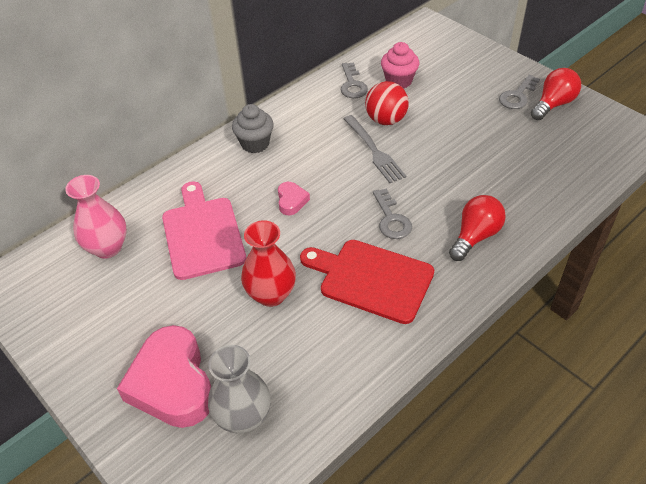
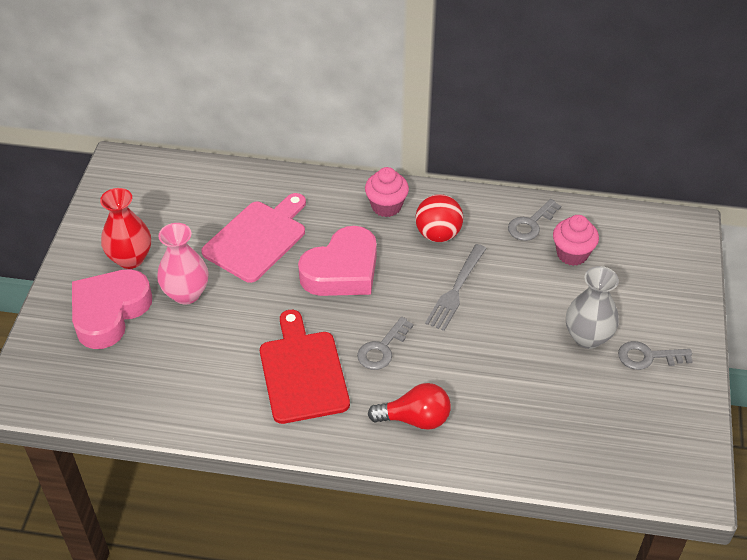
camera: 50 degrees right, 0 degrees up
(107, 247) = (197, 194): pink vase -> pink vase (186, 293)
(243, 417) = (112, 370): grey vase -> grey vase (587, 337)
(255, 144) = (386, 206): grey cupcake -> pink cupcake
(271, 294) = (233, 318): red vase -> red vase (130, 258)
(291, 201) = (342, 270): pink heart -> pink heart, size x2.23
(386, 120) = (506, 275): red ball -> red ball (438, 234)
(553, 104) = (665, 392): red light bulb -> none

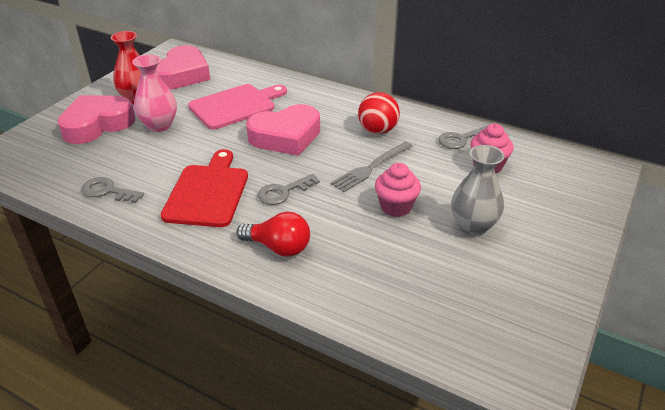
camera: 20 degrees right, 10 degrees down
(160, 204) = (182, 75): none -> pink heart
(386, 206) = (346, 106): pink cupcake -> pink cupcake (396, 207)
(648, 357) = (526, 255): grey key -> grey key (108, 191)

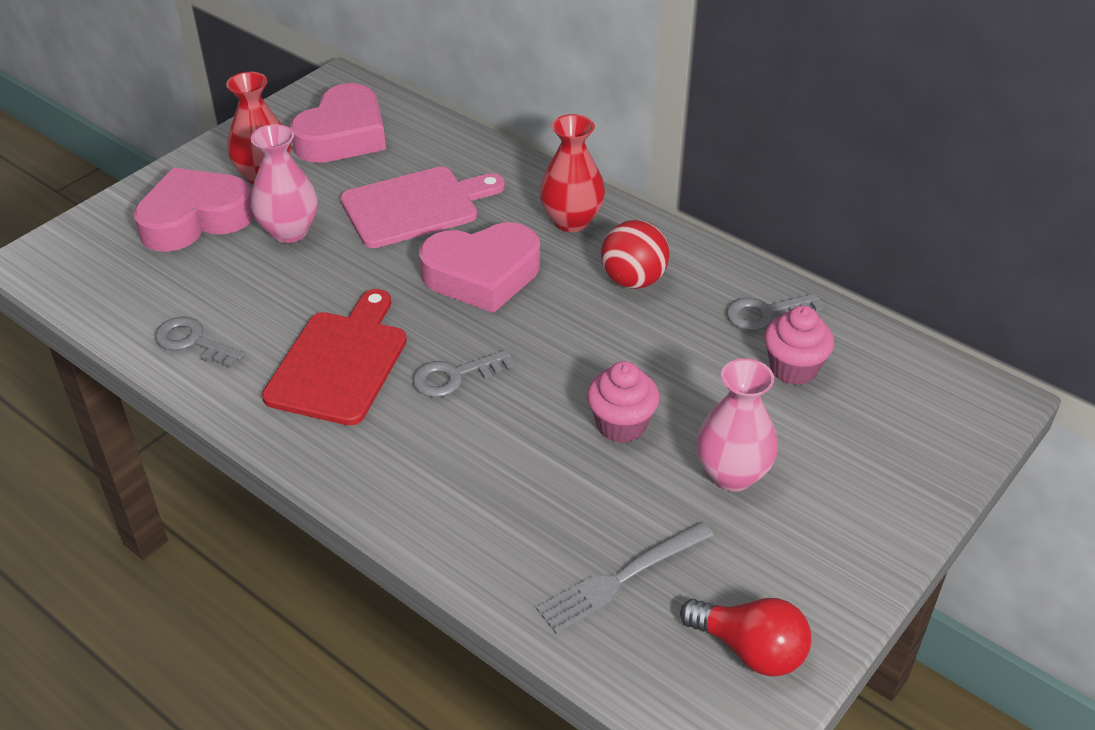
camera: 10 degrees right, 5 degrees up
(278, 247) = (424, 471): red light bulb -> red light bulb (750, 650)
(331, 104) = (571, 221): none -> red vase
(371, 168) = (602, 349): grey fork -> grey fork (620, 579)
(473, 226) = (732, 474): grey vase -> pink vase

